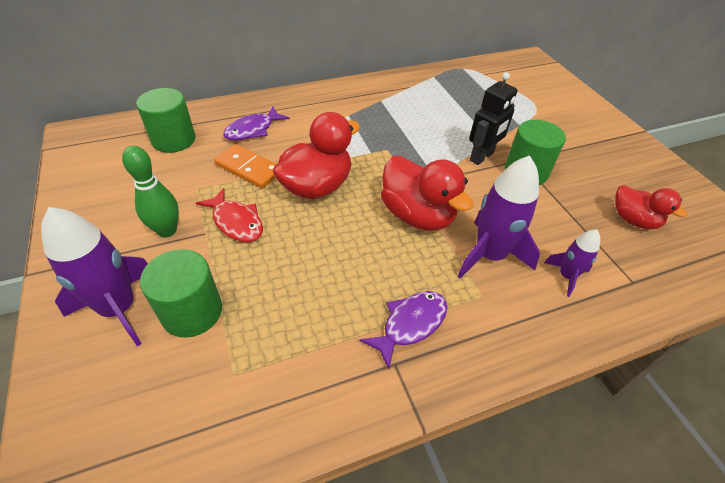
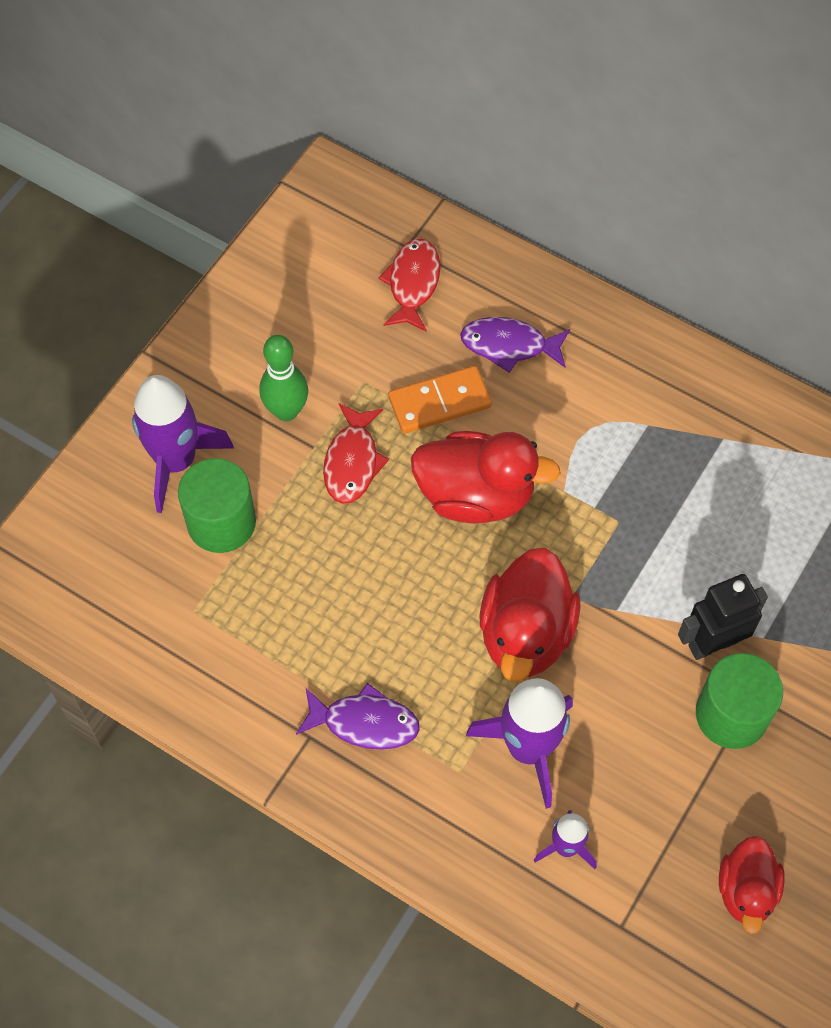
camera: 55 degrees right, 15 degrees up
(174, 140) = (413, 283): green cylinder -> red fish
(248, 168) = (439, 402): orange domino -> orange domino turned 75 degrees clockwise
(482, 157) = (712, 643): black robot -> black robot turned 150 degrees clockwise

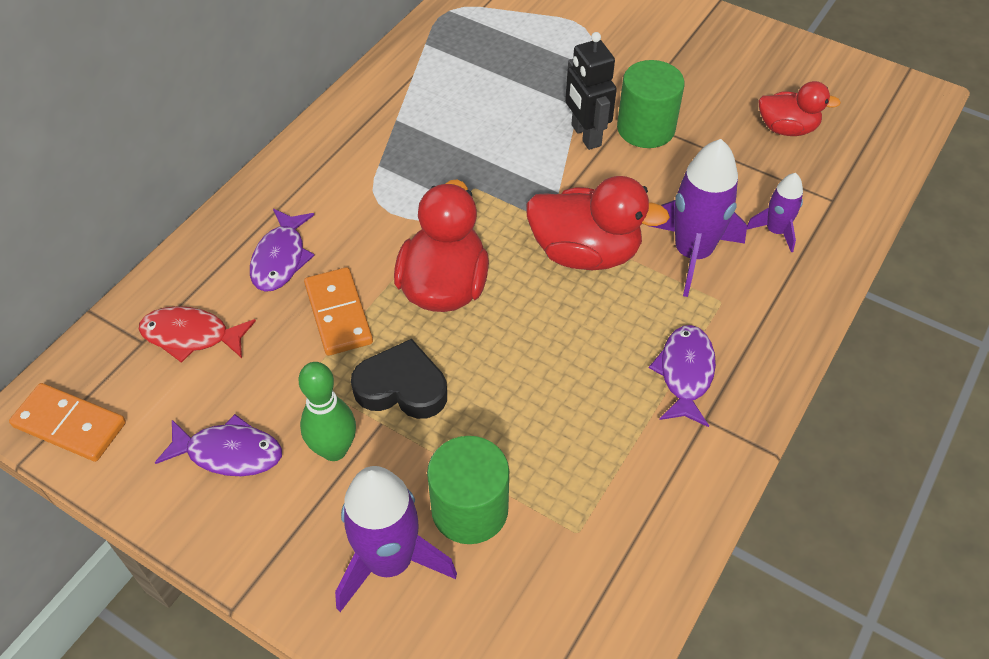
camera: 90 degrees left, 10 degrees down
(286, 330) = (229, 453): none -> purple fish
(319, 209) = (70, 424): none -> orange domino
(352, 462) = (402, 387): red fish -> black heart

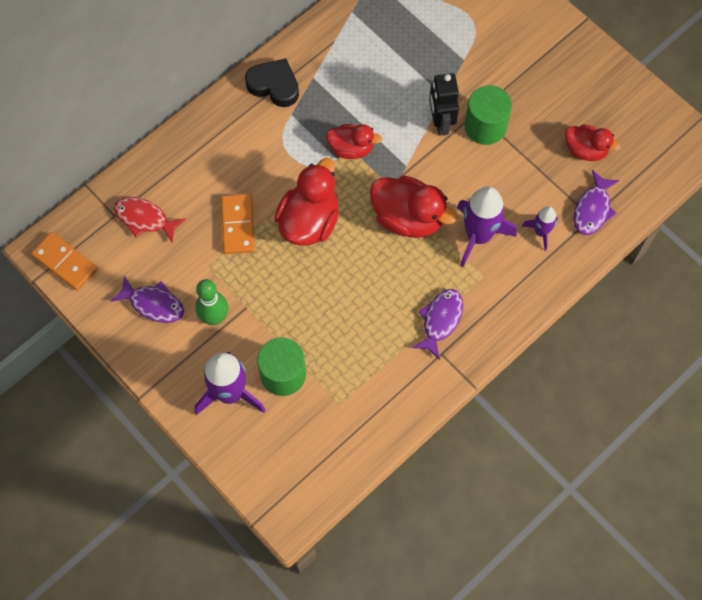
camera: 15 degrees right, 15 degrees up
(281, 258) = (210, 175): purple fish -> purple fish (592, 209)
(402, 387) = (264, 286): black heart -> black heart (274, 85)
(475, 187) = (351, 148): none -> red duck

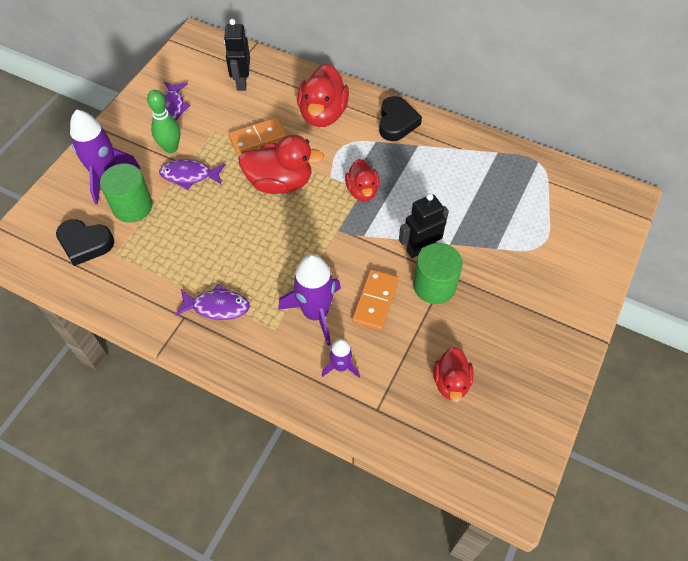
camera: 70 degrees right, 10 degrees down
(65, 262) = (189, 51): orange domino -> orange domino (375, 301)
(144, 219) = (241, 82): red fish -> black robot
(315, 431) = (85, 244): none -> black heart
(408, 218) = (311, 252): red duck -> red duck (323, 114)
(592, 209) = (386, 408): purple fish -> purple fish (189, 175)

